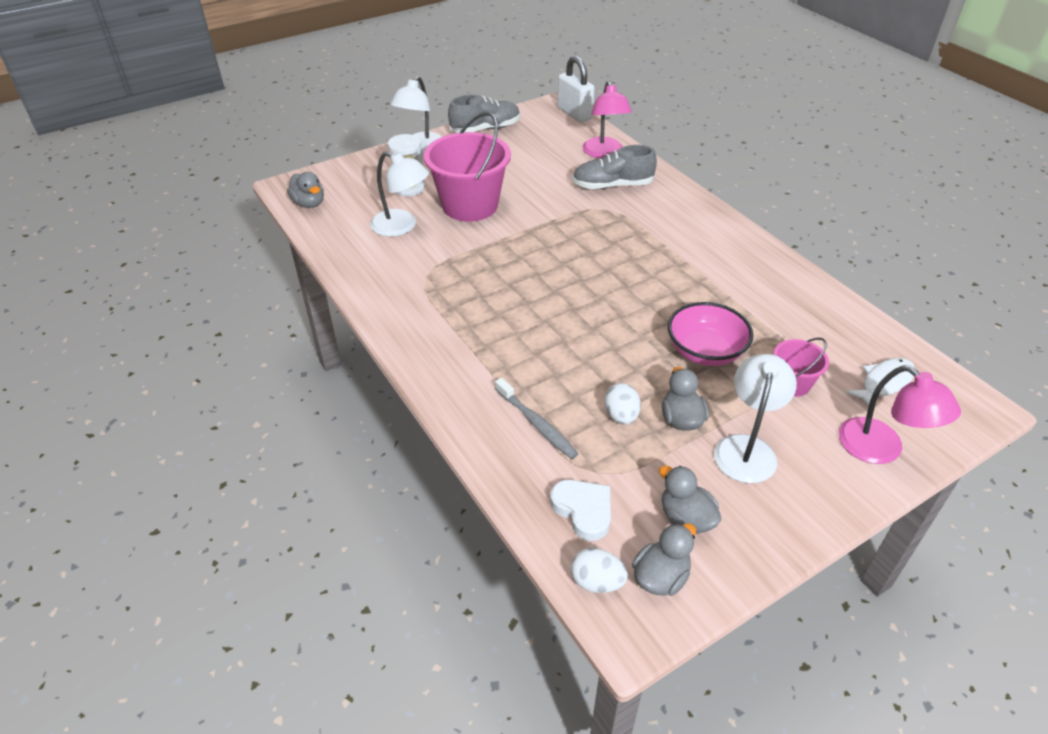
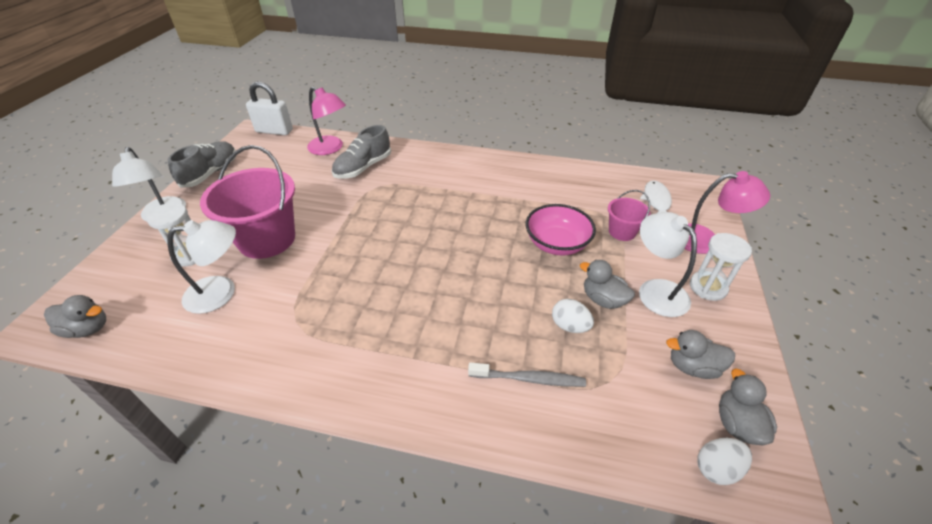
camera: 45 degrees left, 0 degrees up
(583, 510) = (639, 419): white heart -> none
(808, 483) = (708, 287): none -> white hourglass

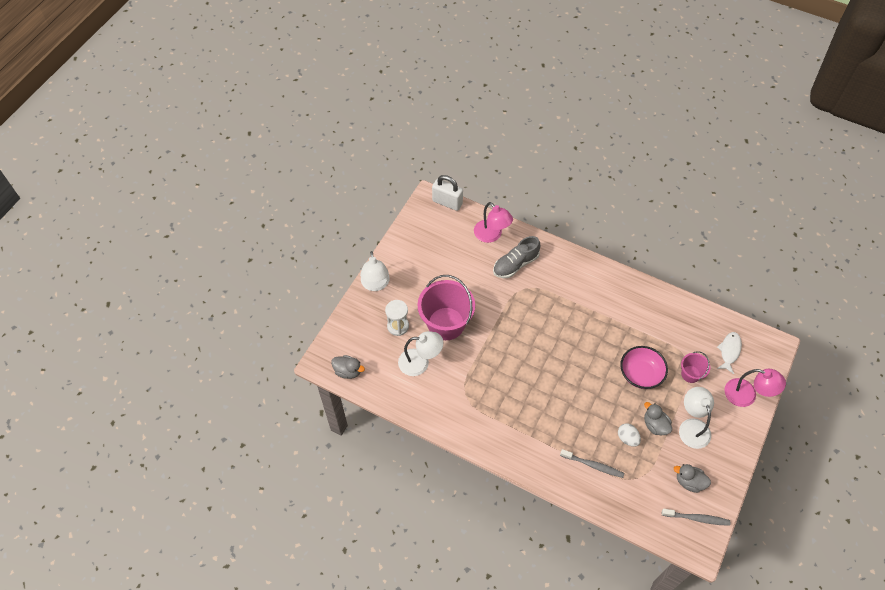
camera: 15 degrees right, 15 degrees up
(210, 173) = (402, 245): grey shoe -> none
(708, 287) = (727, 433): white hourglass -> none
(716, 468) = (673, 536): white egg -> none
(737, 424) = (696, 518): grey duck -> grey toothbrush

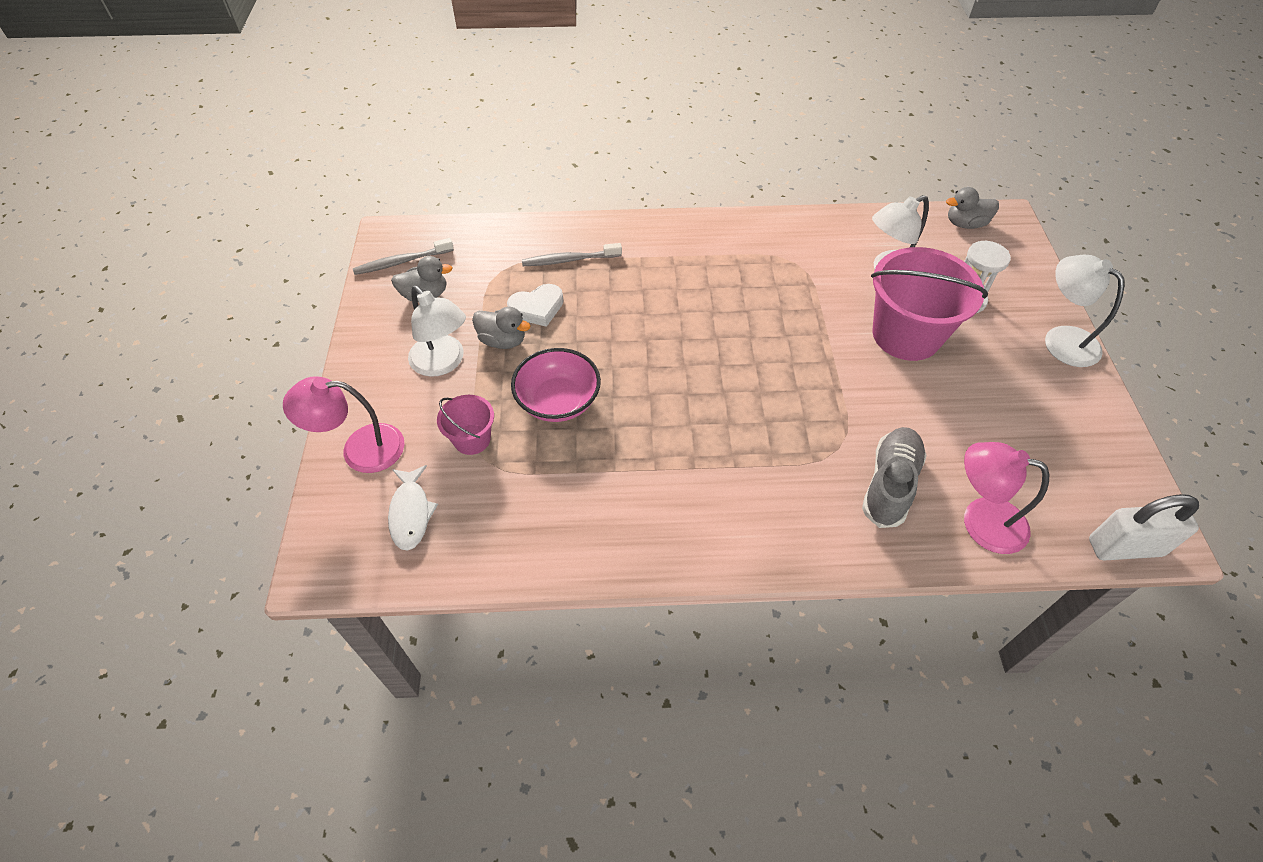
camera: 150 degrees right, 5 degrees down
(627, 438) = (537, 308): white egg -> white heart

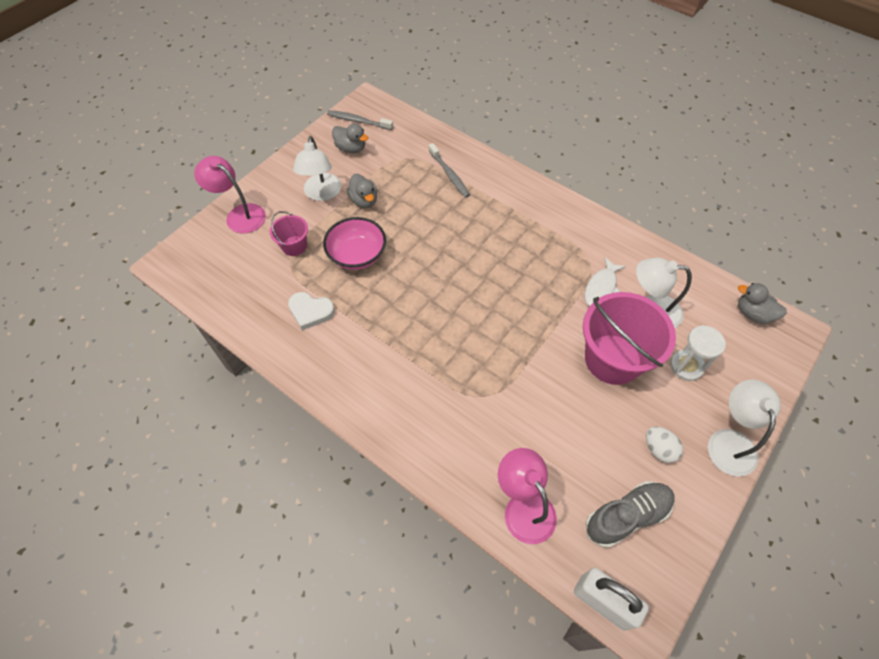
camera: 40 degrees right, 5 degrees up
(411, 513) = (229, 265): white fish -> white fish (601, 287)
(537, 308) = (401, 193): white heart -> white heart (310, 311)
(569, 260) = (449, 174): grey toothbrush -> grey toothbrush turned 150 degrees counterclockwise
(890, 484) = (491, 441): grey shoe -> grey shoe (627, 516)
(1022, 385) = (659, 449): none -> white egg

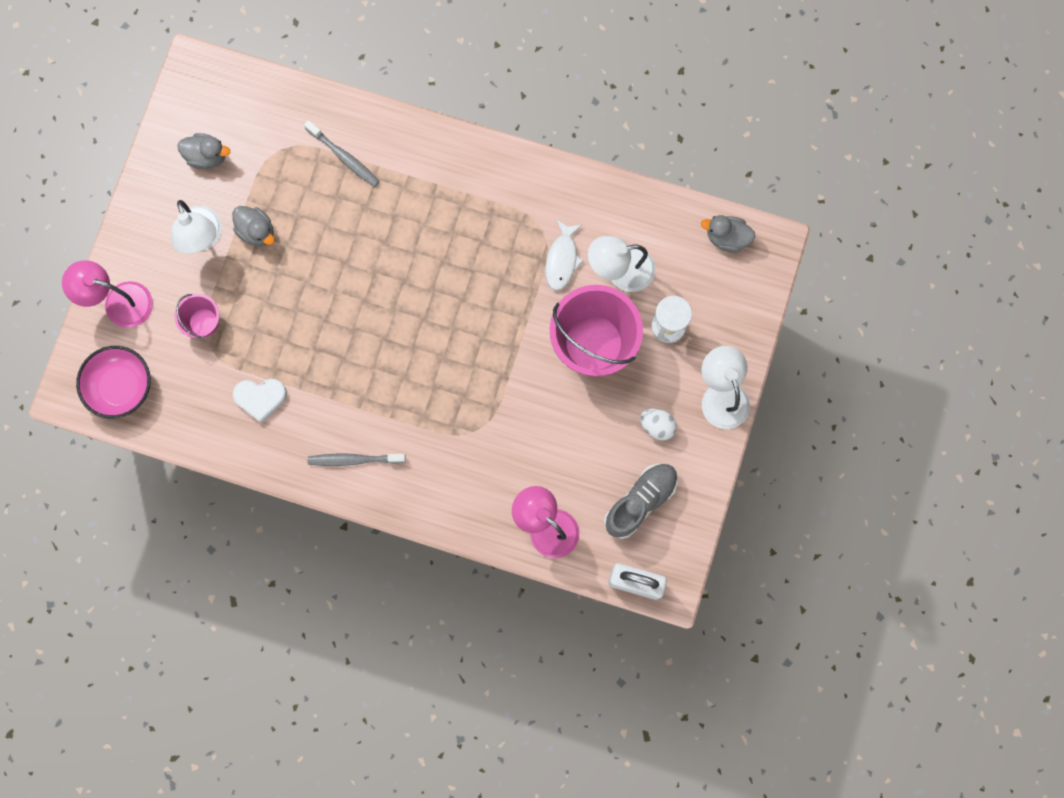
camera: 20 degrees left, 20 degrees up
(357, 255) = (280, 309): pink bowl -> pink bowl (121, 386)
(358, 121) = (197, 108): grey toothbrush -> grey toothbrush (354, 460)

